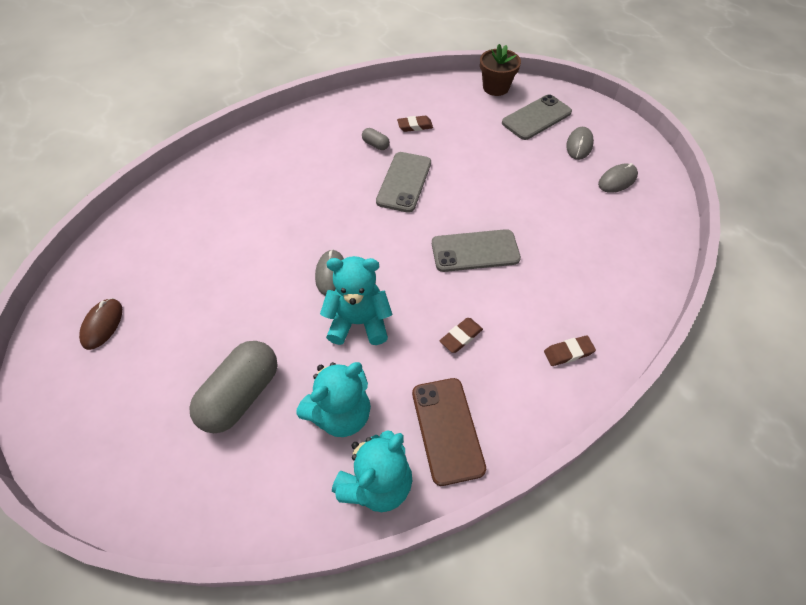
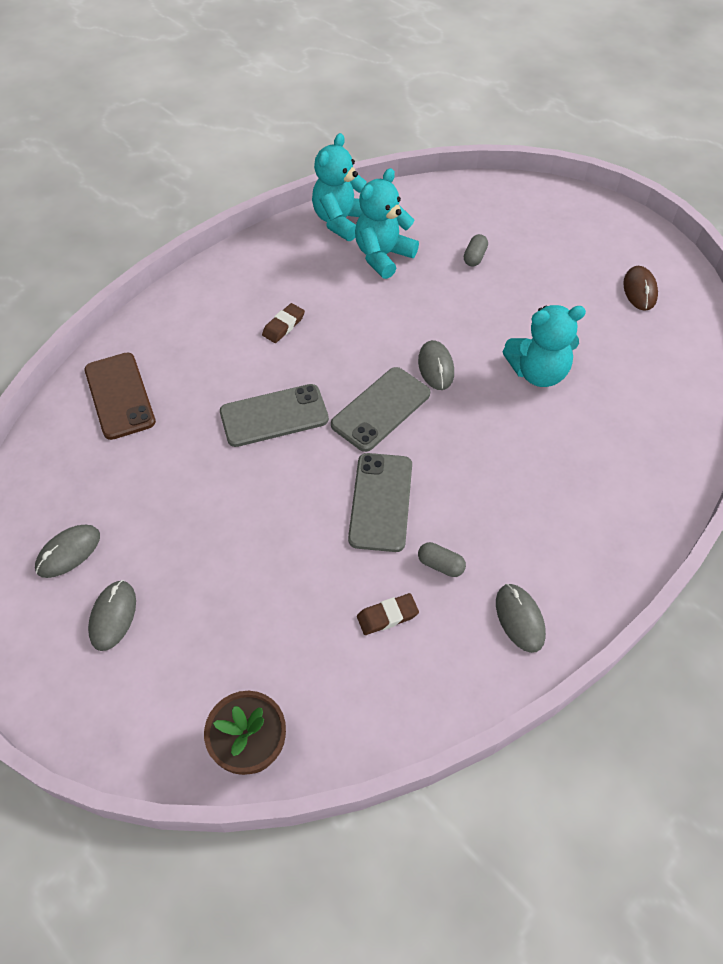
camera: 170 degrees right, 0 degrees up
(241, 395) = (474, 257): grey capsule -> grey capsule, size x0.43
(339, 116) = (519, 618): none -> grey mouse
(359, 322) = (389, 325): turquoise teddy bear -> turquoise teddy bear (538, 372)
(447, 430) = (289, 257): brown phone -> brown phone (120, 396)
(536, 118) = (178, 672): grey phone -> grey phone (381, 409)
(568, 352) = (176, 326): brown eraser -> none

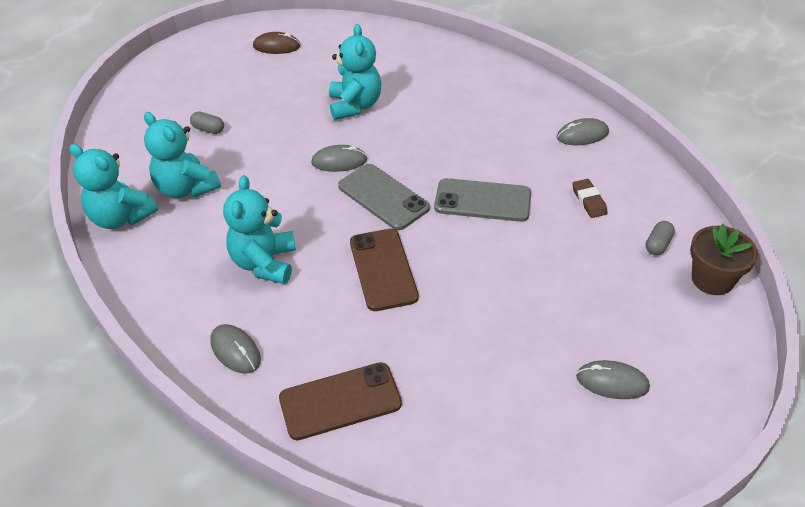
camera: 85 degrees left, 10 degrees down
(68, 552) = (545, 428): grey mouse -> grey mouse (235, 350)
(274, 416) = (383, 269): grey phone -> brown phone
(283, 326) = (265, 263): brown eraser -> turquoise teddy bear
(440, 565) = (541, 170): grey capsule -> grey capsule (658, 245)

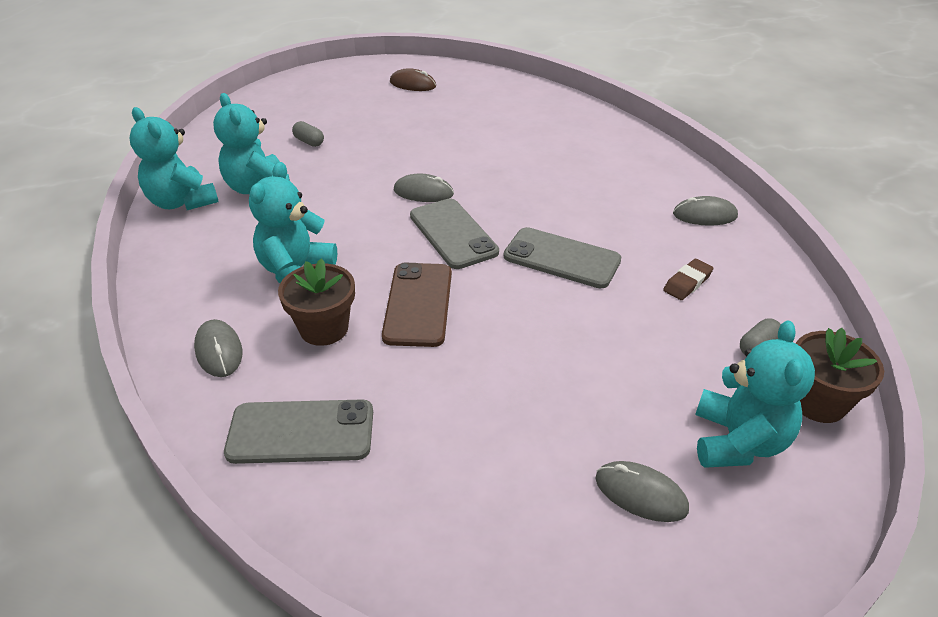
camera: 15 degrees right, 5 degrees down
(315, 309) = (324, 328): none -> brown flower pot
(340, 401) = (301, 432): brown phone -> grey phone
(355, 106) = (465, 146): turquoise teddy bear -> turquoise teddy bear (737, 441)
(589, 201) = (687, 283): brown eraser -> brown eraser turned 45 degrees clockwise

